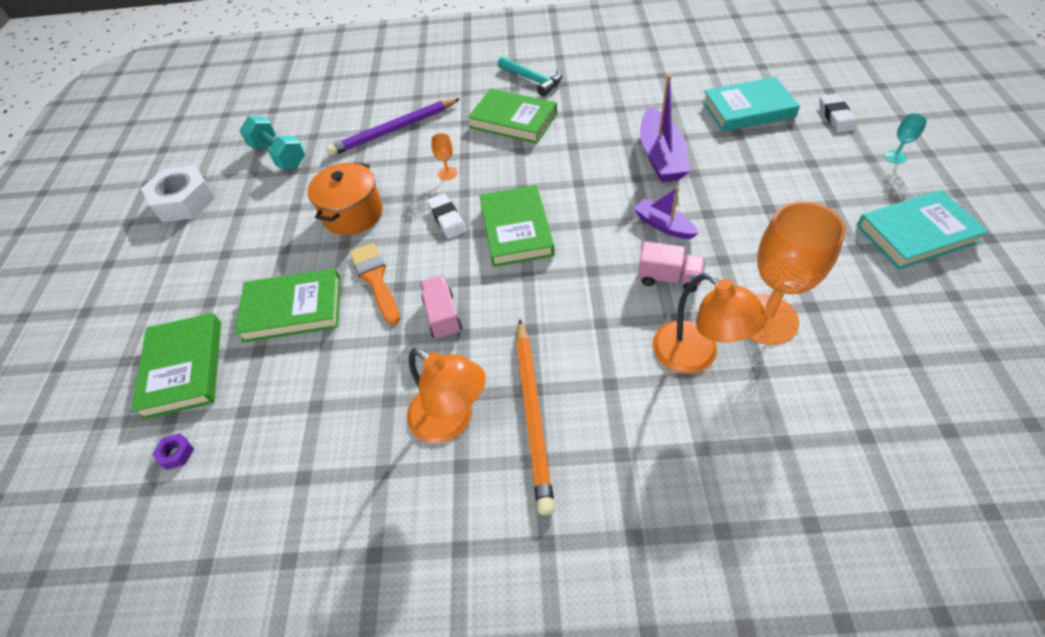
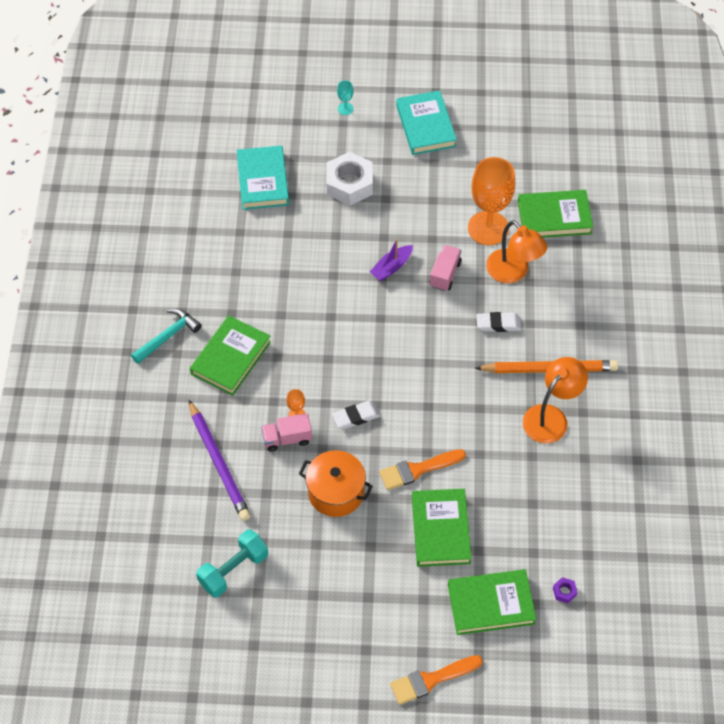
camera: 90 degrees left, 5 degrees up
(110, 318) = (431, 680): none -> orange brush
(184, 201) = (287, 651): white nut -> white nut (349, 184)
(442, 316) = (461, 421): pink truck -> pink truck (287, 439)
(516, 230) = (378, 366): green book -> green book (554, 217)
(661, 156) = (310, 253): purple boat -> none
(695, 356) = (513, 272): orange lamp -> orange lamp turned 90 degrees clockwise
(835, 116) = (288, 127): white eraser -> white eraser (498, 324)

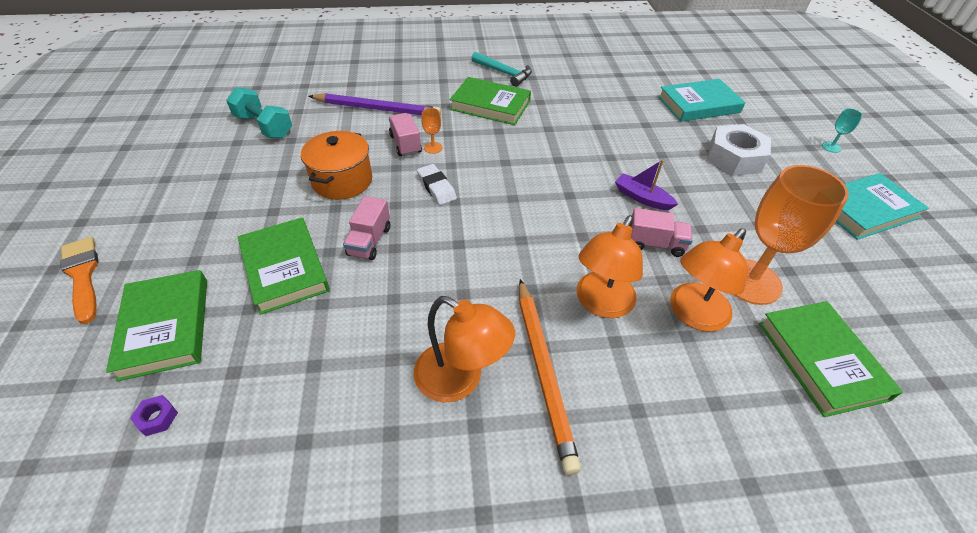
camera: 80 degrees right, 10 degrees down
(219, 463) = (377, 109): purple pencil -> purple pencil turned 135 degrees counterclockwise
(417, 470) = (369, 241): orange brush -> pink truck
(440, 530) = (285, 268): green book -> green book turned 75 degrees clockwise
(498, 324) = (601, 304): white eraser -> orange lamp

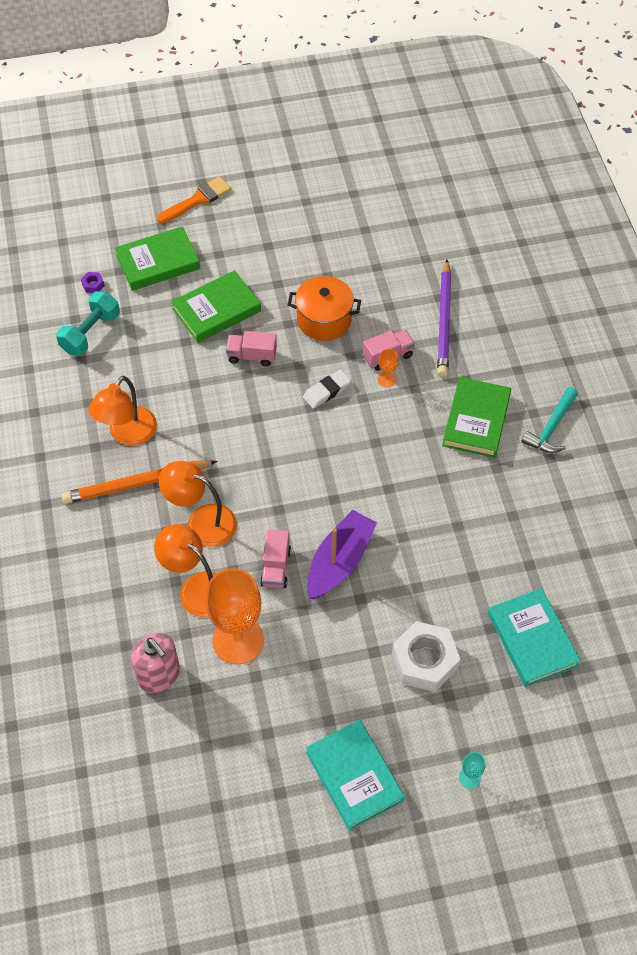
camera: 85 degrees right, 10 degrees up
(264, 126) = (393, 241): turquoise dumbbell -> turquoise dumbbell (90, 333)
(642, 198) = (339, 561): purple boat -> purple boat, size x1.68
(821, 360) = (159, 675): green book -> pink soap dispenser

